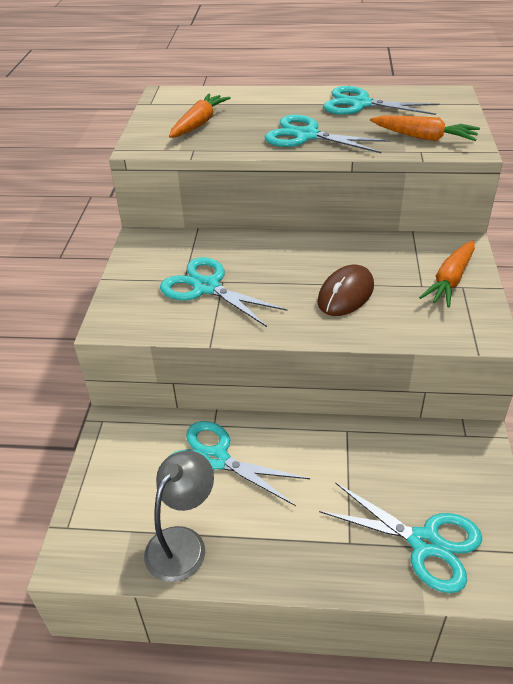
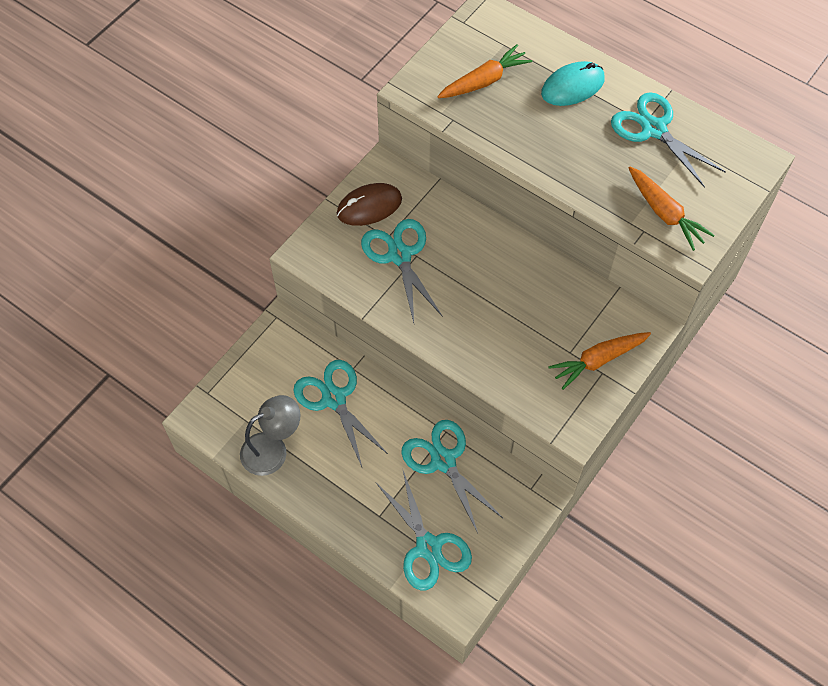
camera: 30 degrees right, 20 degrees up
(274, 105) = (572, 86): none -> turquoise mouse
(307, 136) = (564, 152): turquoise scissors -> turquoise scissors (443, 460)
(346, 294) = (501, 326): brown mouse -> brown mouse (369, 206)

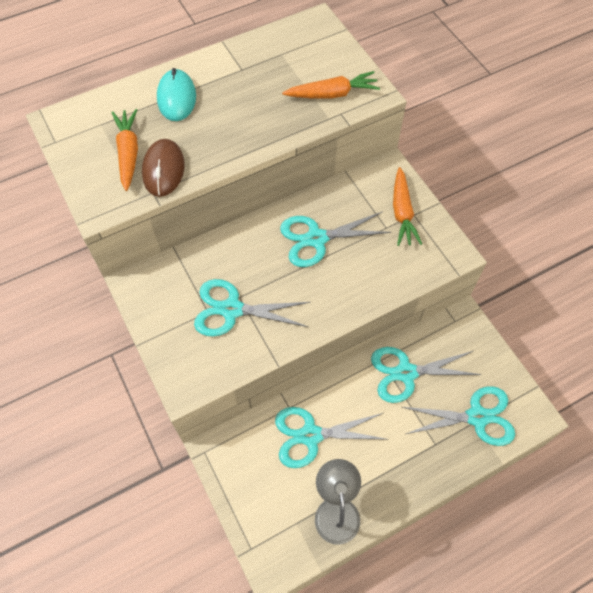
camera: 65 degrees left, 0 degrees up
(369, 206) = (168, 313): brown mouse -> brown mouse (163, 169)
(654, 129) = (252, 67): turquoise scissors -> turquoise scissors (316, 238)

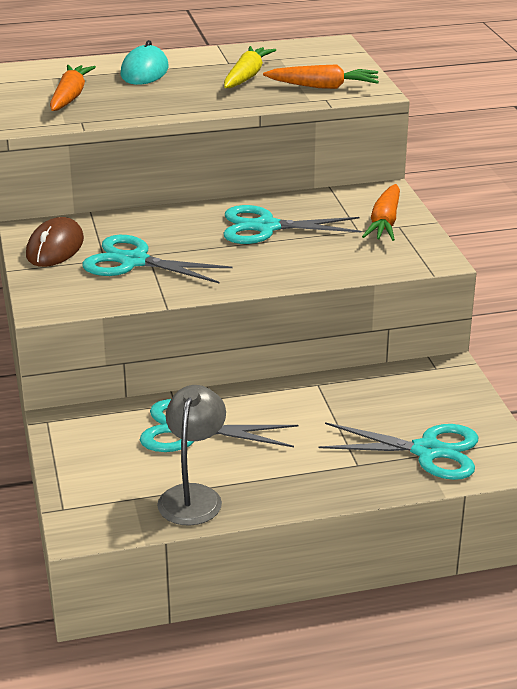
camera: 15 degrees right, 30 degrees down
(163, 169) = (102, 110): brown mouse -> brown mouse (55, 247)
(264, 90) = (246, 76): none -> yellow carrot
(406, 373) = (346, 399): turquoise scissors -> none

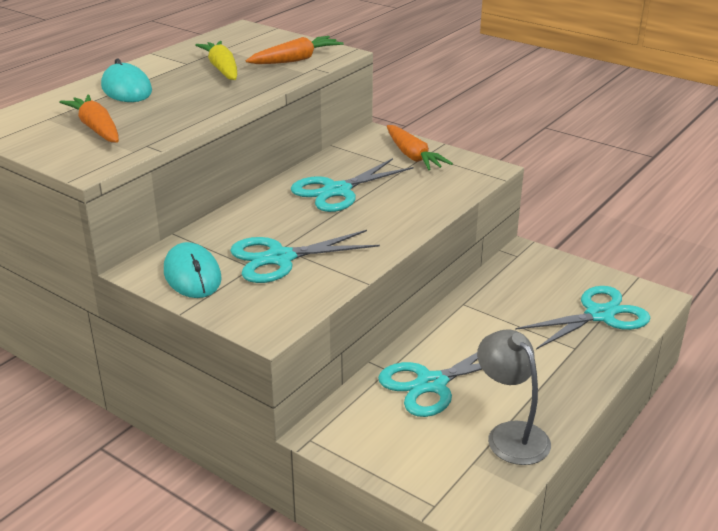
camera: 40 degrees left, 0 degrees up
(55, 247) = (192, 275): brown mouse -> turquoise mouse

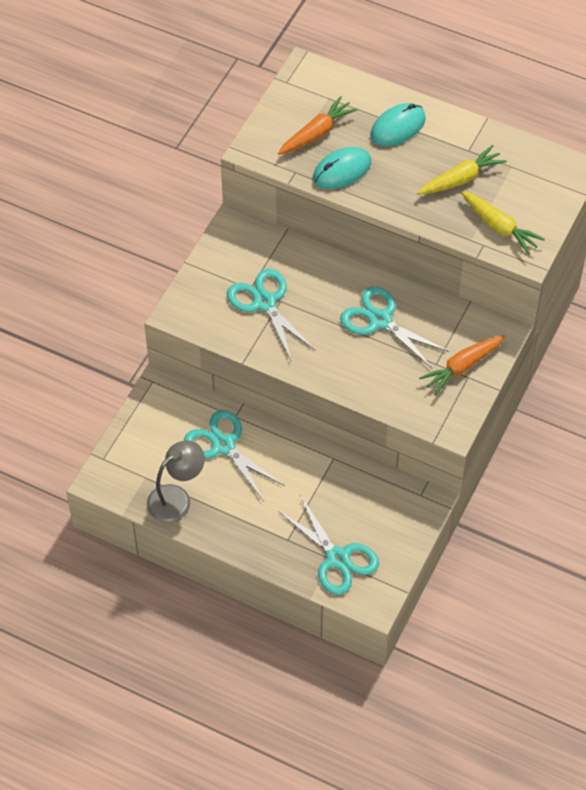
camera: 80 degrees right, 25 degrees up
(192, 275) = (231, 256): turquoise mouse -> turquoise mouse (342, 170)
(295, 60) = (499, 227): orange carrot -> yellow carrot

